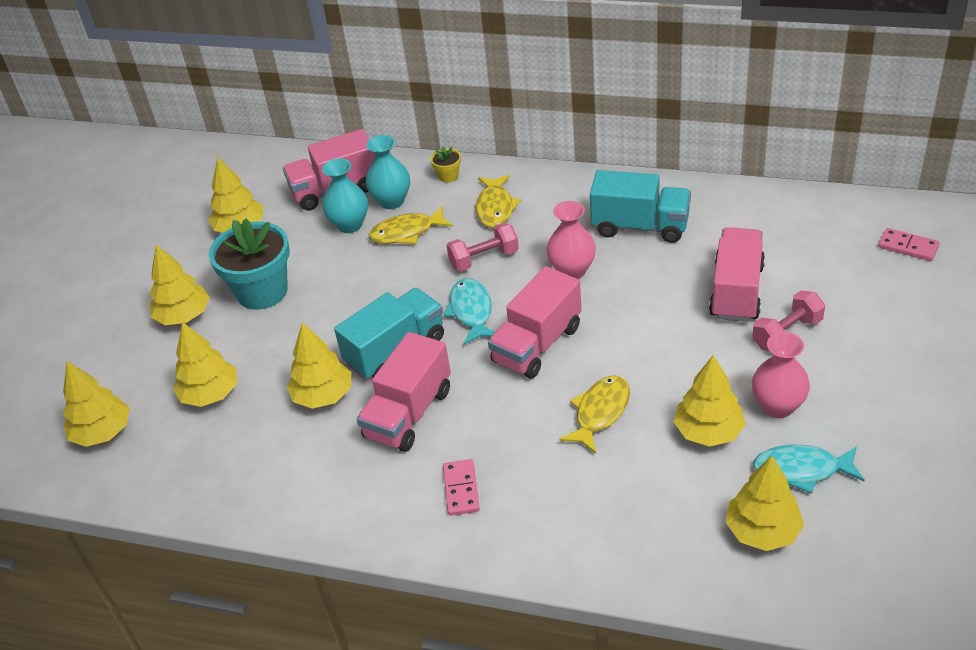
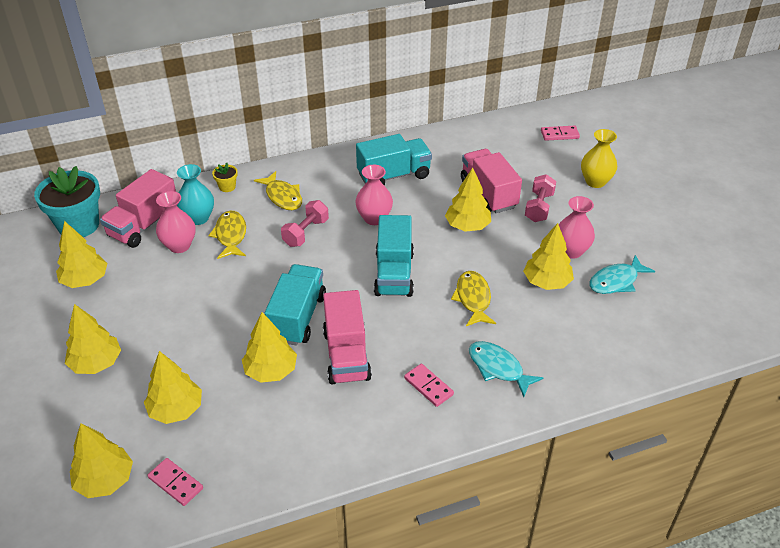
camera: 40 degrees left, 0 degrees up
(153, 466) = (175, 483): none -> pink domino
(262, 291) = (150, 319): turquoise flower pot -> turquoise flower pot (78, 225)
(349, 225) = (179, 246): turquoise vase -> pink vase
(406, 232) = (230, 235): yellow fish -> yellow fish turned 135 degrees clockwise
(471, 311) = (329, 270): turquoise fish -> turquoise fish (498, 368)
(537, 344) = (394, 273): pink truck -> turquoise truck
(762, 531) = (626, 325): yellow tree -> yellow tree (467, 226)
(899, 328) = (595, 181): none -> yellow vase

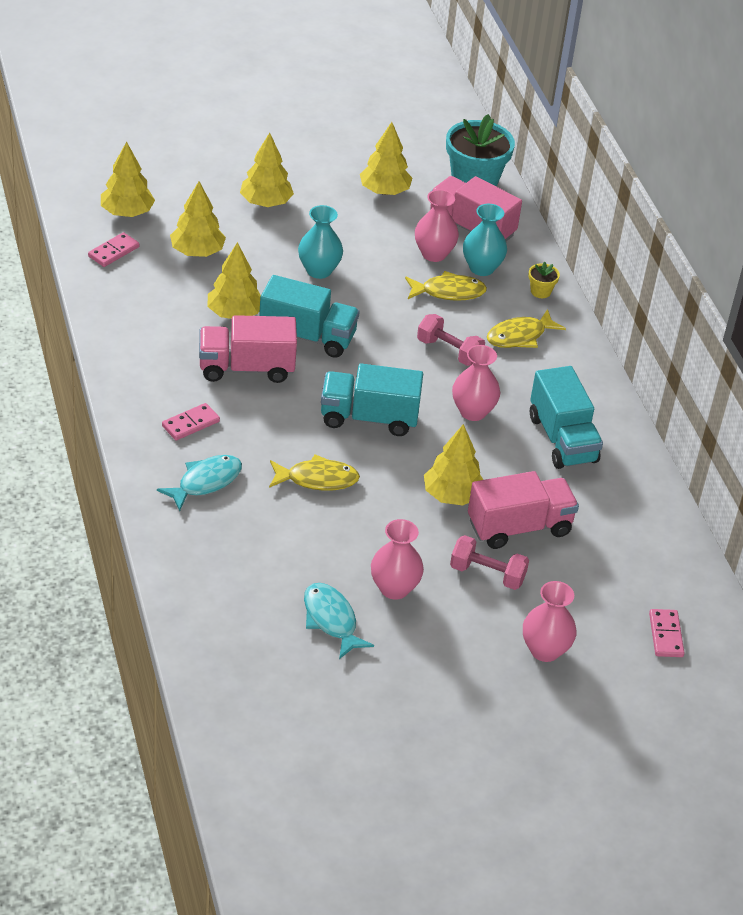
camera: 90 degrees right, 0 degrees up
(204, 317) = (319, 270): none -> turquoise vase
(546, 282) = (338, 551): yellow tree -> none
(595, 181) = (545, 650): yellow vase -> pink vase

